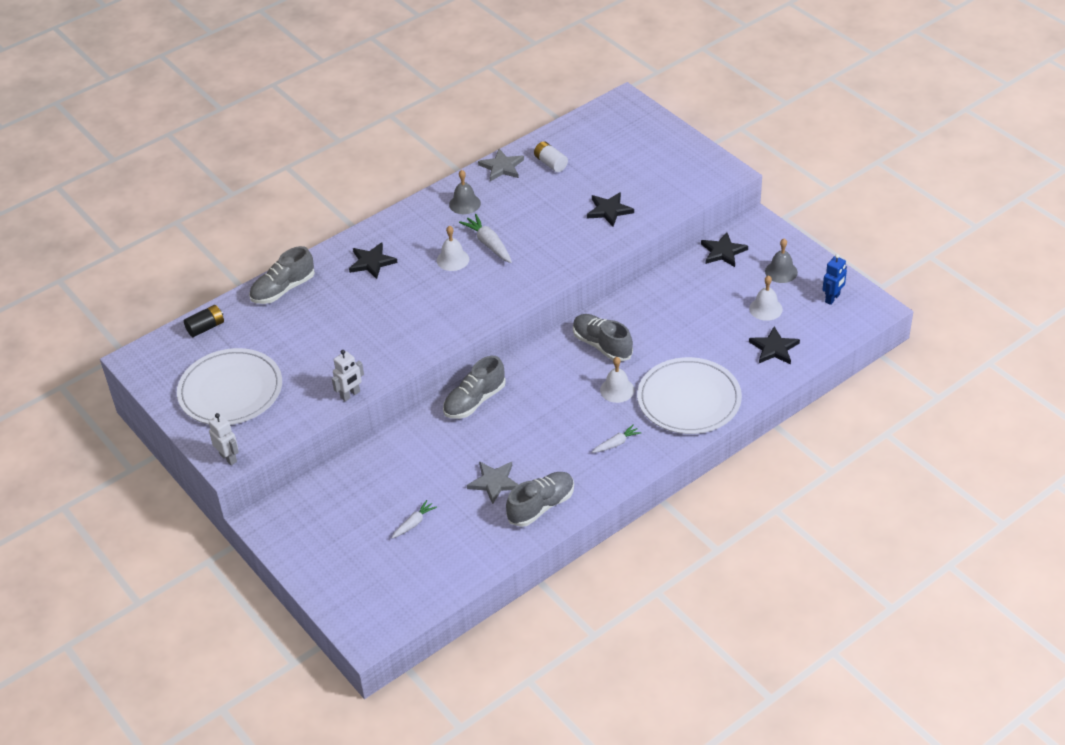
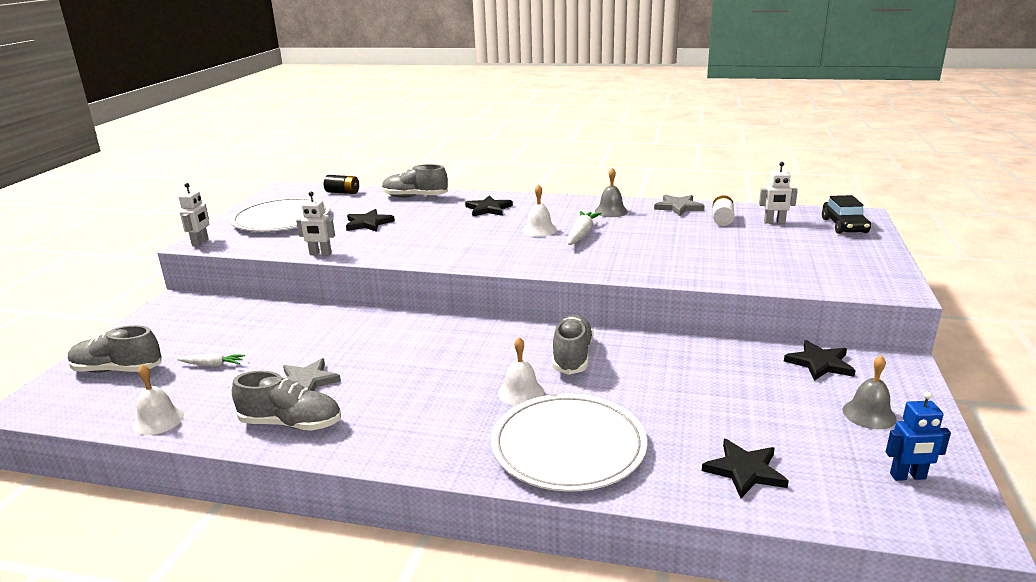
camera: 50 degrees right, 20 degrees down
(474, 401) = (411, 328): grey shoe -> grey shoe (117, 370)
(586, 145) = (774, 222): none -> white robot
(609, 210) = (720, 260): black star -> black star (368, 223)
(616, 443) = (437, 428): white carrot -> none
(629, 121) = (844, 226): none -> black car
(765, 309) = (794, 432): white bell -> white bell (158, 420)

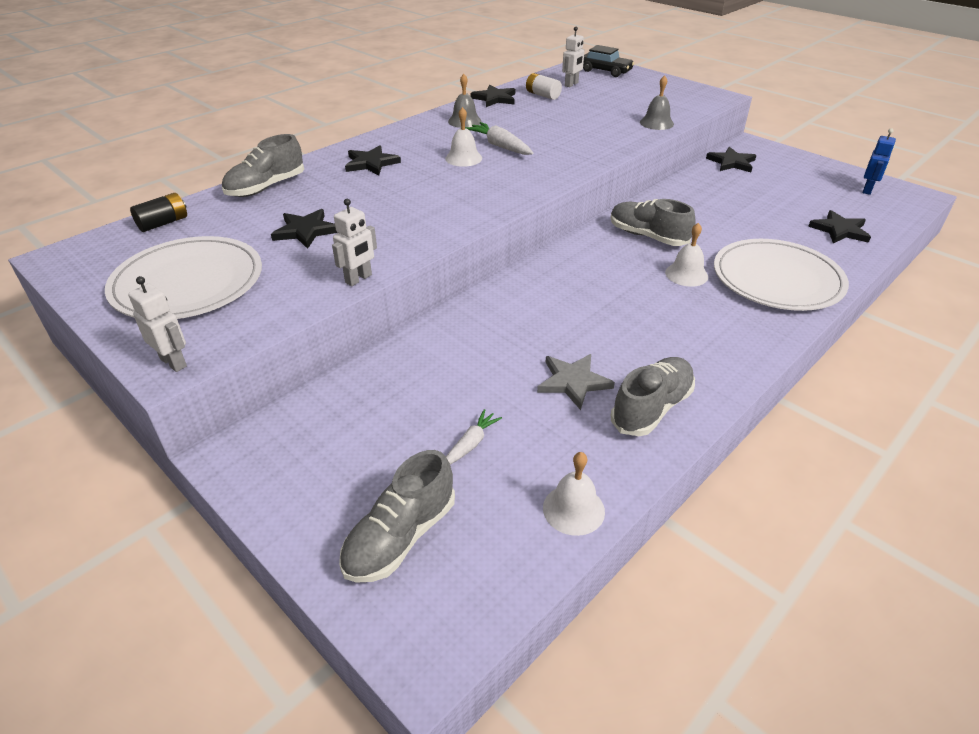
camera: 60 degrees left, 15 degrees up
(678, 207) = (495, 98): grey star -> black star
(869, 414) = (799, 173): grey bell -> grey bell (656, 123)

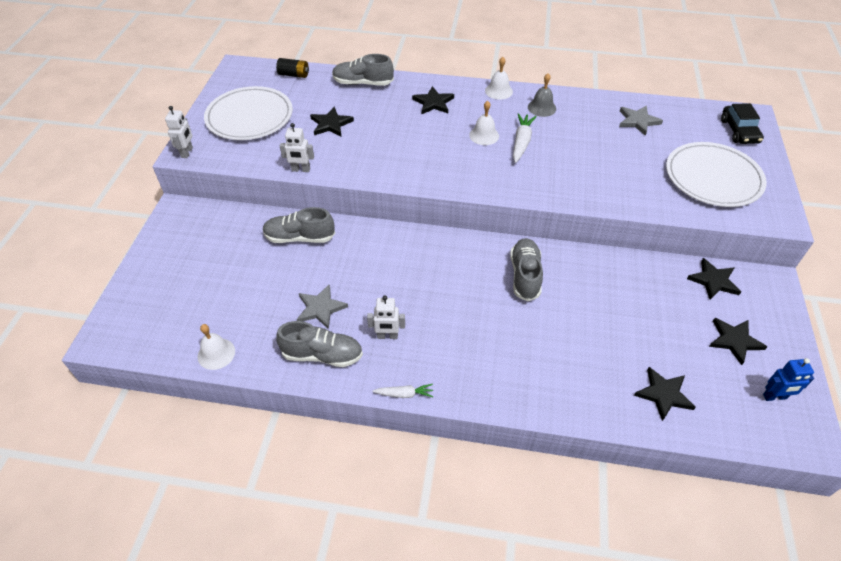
camera: 55 degrees right, 10 degrees up
(400, 537) = (160, 296): grey shoe -> grey shoe (299, 237)
(470, 444) = (238, 289): white carrot -> white carrot (404, 394)
(495, 98) = (599, 102): black star -> black star (734, 341)
(542, 95) = (638, 121): white battery -> grey star
(571, 84) = (681, 125): white robot -> white robot (387, 336)
(656, 123) = (665, 202): grey bell -> none
(686, 274) = (492, 317): white bell -> white bell (498, 91)
(777, 279) = (536, 373): white plate -> white plate (713, 177)

